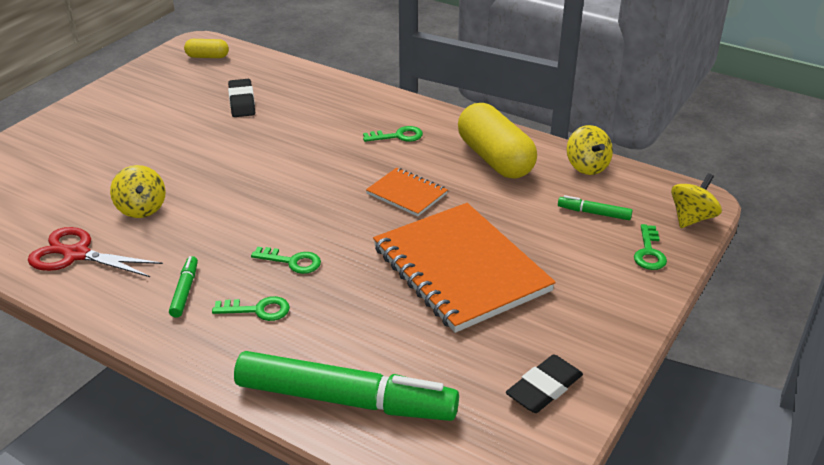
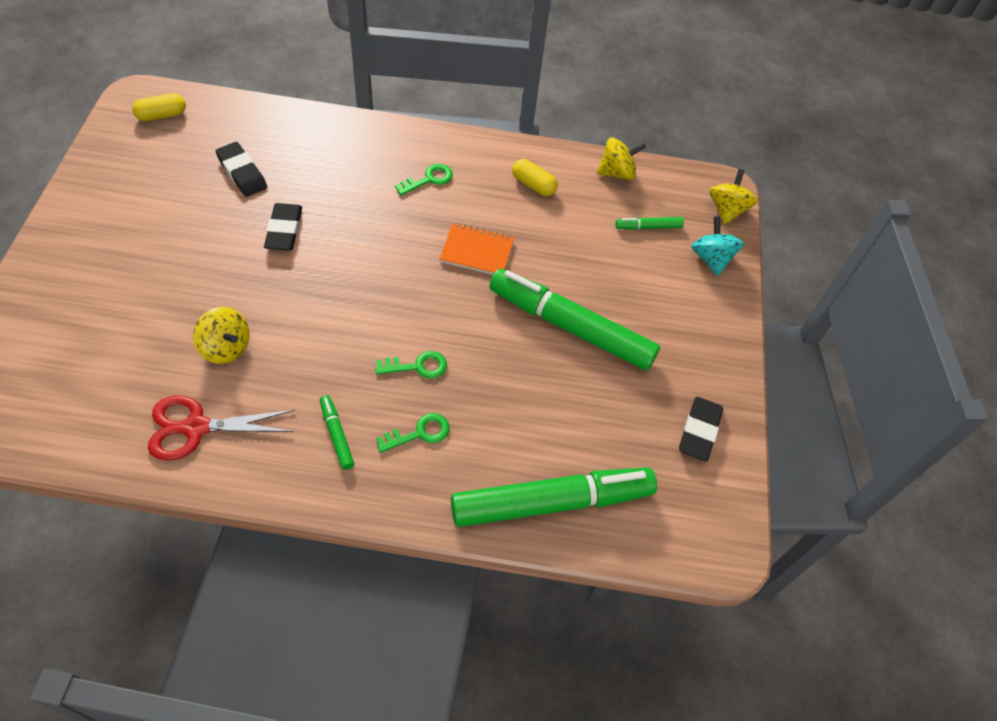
camera: 30 degrees left, 20 degrees up
(247, 144) = (284, 230): none -> black eraser
(460, 269) = (570, 327): orange notebook -> green marker
(495, 159) = (533, 185): yellow capsule -> yellow capsule, size x0.49
(587, 166) = (617, 173): yellow spinning top -> yellow spinning top turned 60 degrees counterclockwise
(649, 252) = (711, 259): green key -> turquoise spinning top

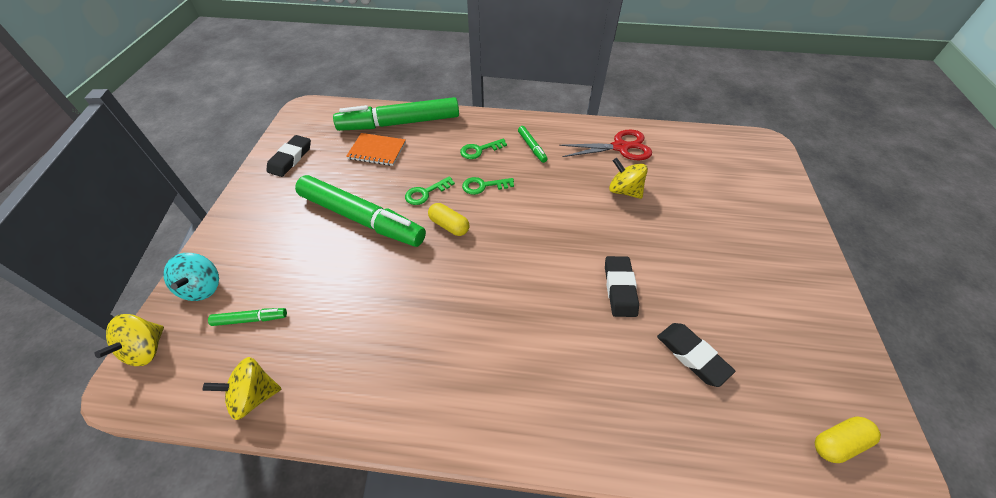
camera: 175 degrees left, 5 degrees down
(429, 179) = (484, 364): green key -> green key (426, 193)
(477, 251) = (434, 279): orange notebook -> orange notebook (377, 151)
(533, 185) = (363, 366): yellow capsule -> yellow capsule (449, 225)

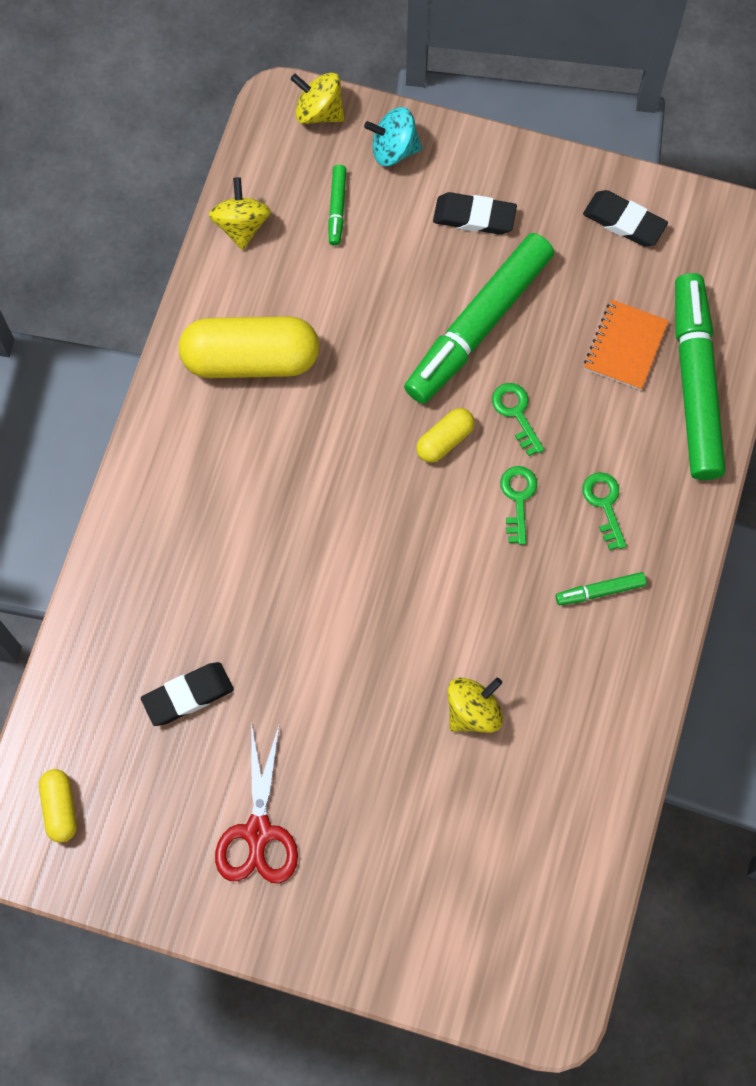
camera: 100 degrees right, 20 degrees up
(391, 362) = (251, 359): none -> yellow capsule
(619, 288) = (297, 642): black eraser -> black eraser (474, 216)
(620, 147) = (579, 741): red scissors -> red scissors (258, 831)

